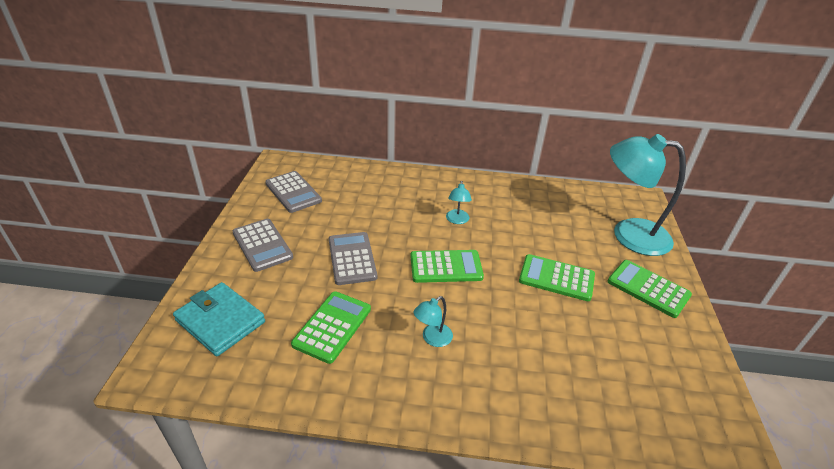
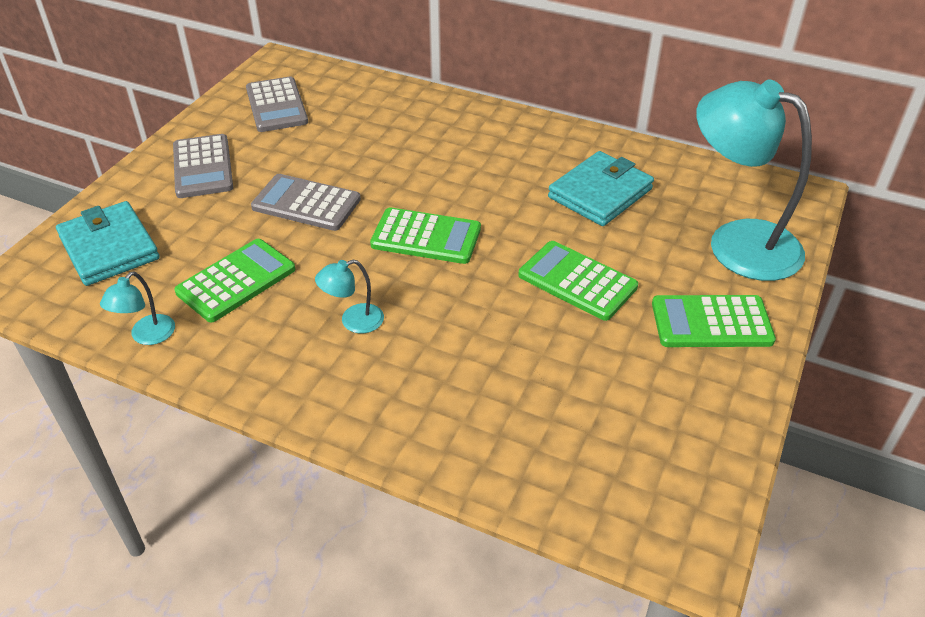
camera: 20 degrees right, 5 degrees up
(352, 258) = (306, 203): grey calculator -> grey calculator turned 75 degrees counterclockwise
(457, 220) = (480, 178): turquoise lamp -> turquoise lamp (147, 336)
(534, 217) = (600, 193): none -> turquoise wallet
(648, 288) = (711, 322): green calculator -> green calculator turned 60 degrees counterclockwise

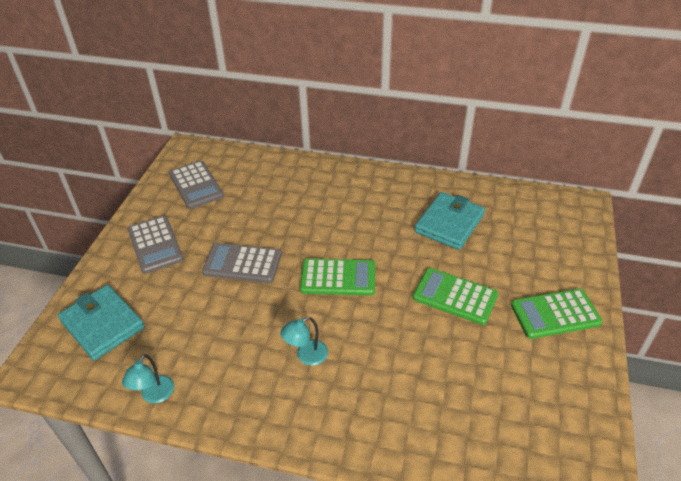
camera: 10 degrees left, 0 degrees up
(236, 281) = (209, 337): green calculator -> none
(737, 242) = (553, 248): turquoise lamp -> none

